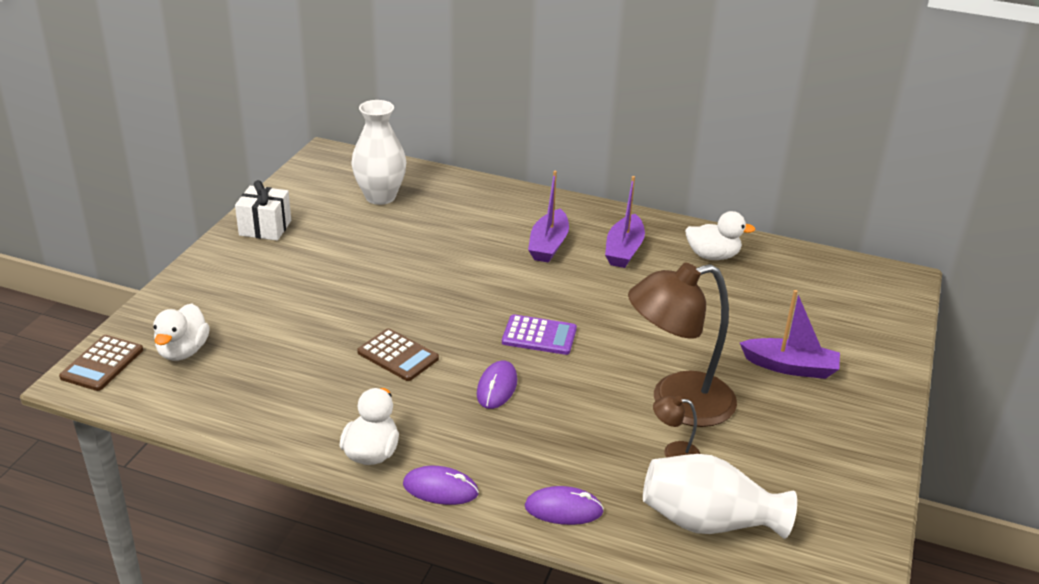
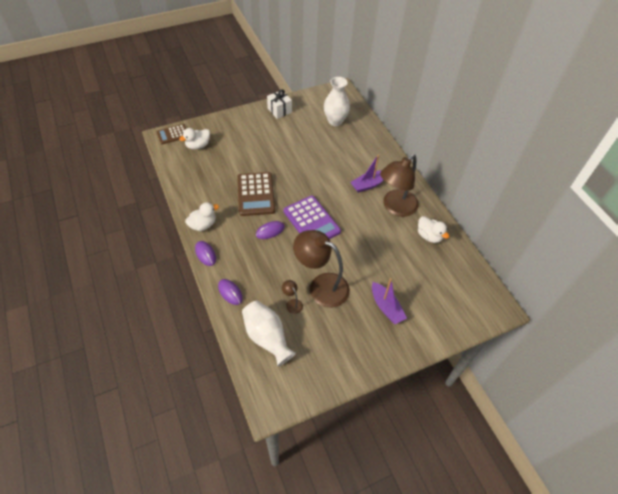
camera: 45 degrees right, 20 degrees up
(398, 356) = (255, 194): brown calculator -> brown calculator, size x1.68
(539, 336) = (311, 221): purple calculator -> purple calculator, size x1.68
(624, 250) = (395, 207): purple boat -> brown lamp

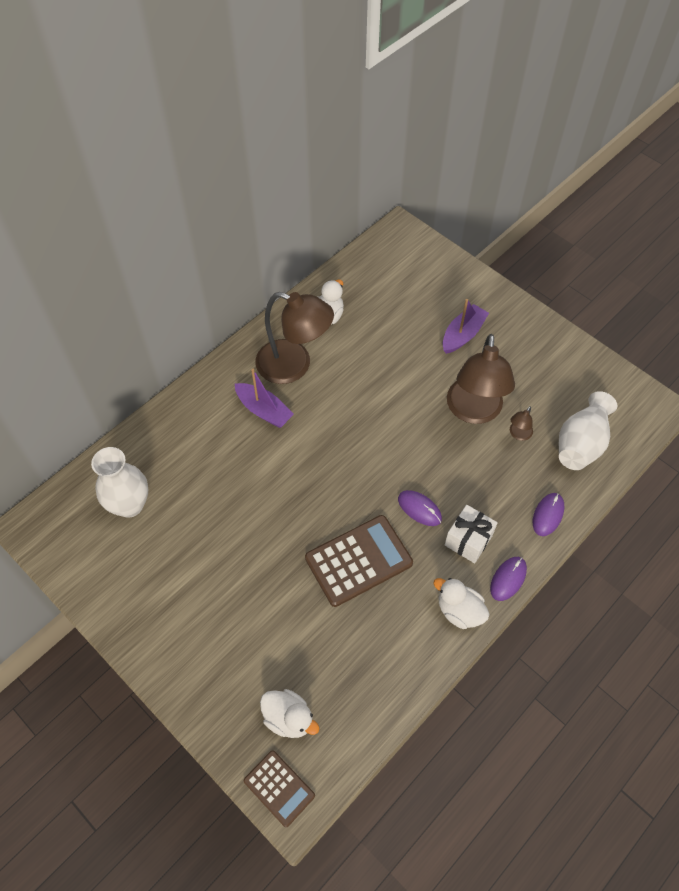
camera: 110 degrees left, 5 degrees up
(279, 110) = (132, 611): white gift -> white gift (468, 540)
(311, 221) = (373, 461): purple calculator -> none

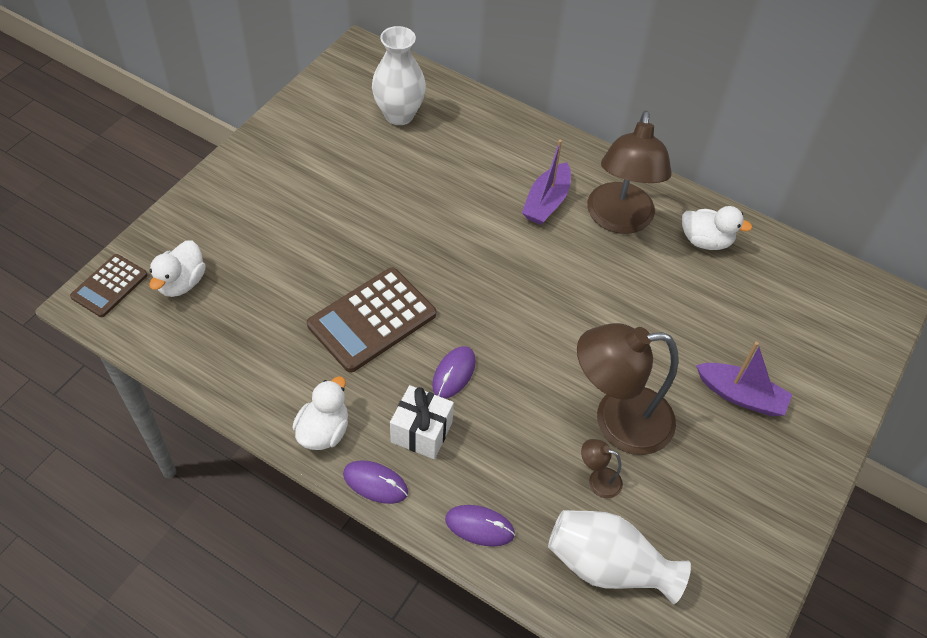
camera: 75 degrees right, 5 degrees down
(358, 561) = (372, 320): brown calculator -> brown calculator turned 90 degrees clockwise

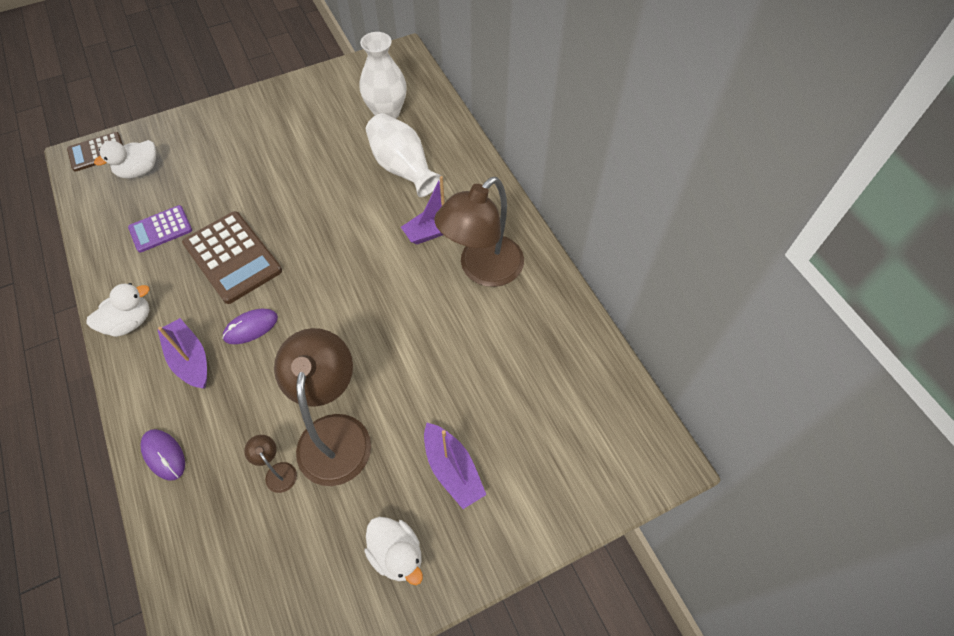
camera: 35 degrees right, 5 degrees up
(267, 329) = (160, 229): none -> purple calculator
(372, 320) = (232, 257): brown calculator -> brown calculator turned 120 degrees counterclockwise
(375, 483) = (127, 379): purple mouse -> none
(421, 432) = (190, 359): white gift -> purple boat
(608, 566) = (223, 545): white vase -> white vase (403, 168)
(617, 421) = (335, 433): brown lamp -> brown lamp turned 60 degrees clockwise
(705, 241) = (540, 322): white duck -> white duck (397, 554)

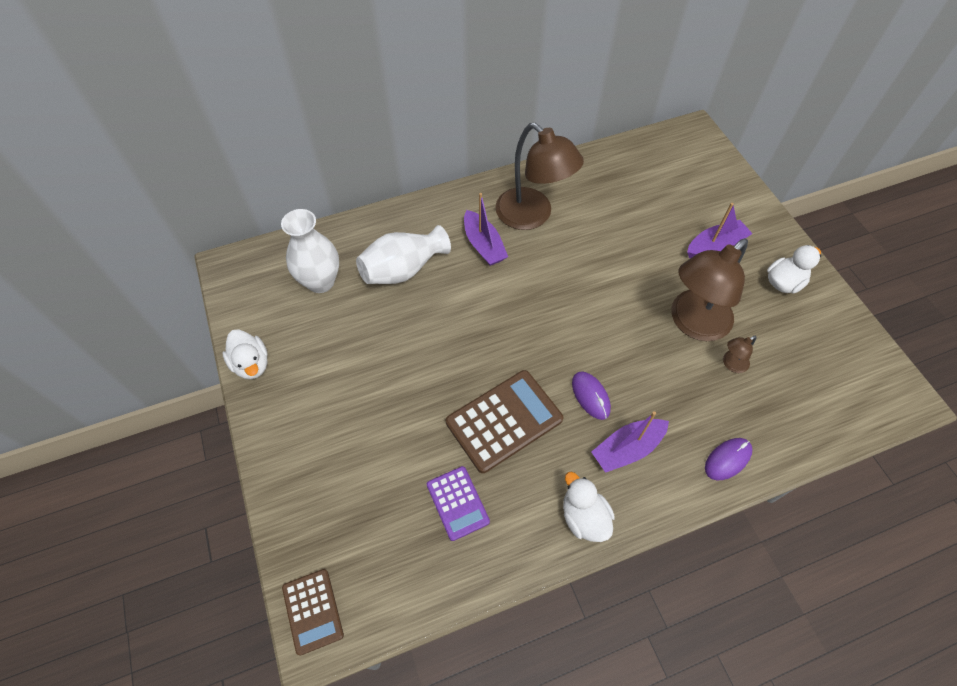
camera: 85 degrees left, 0 degrees up
(139, 170) = (358, 545): white duck -> white duck (251, 364)
(335, 433) = (693, 323): brown lamp -> brown lamp turned 45 degrees counterclockwise

